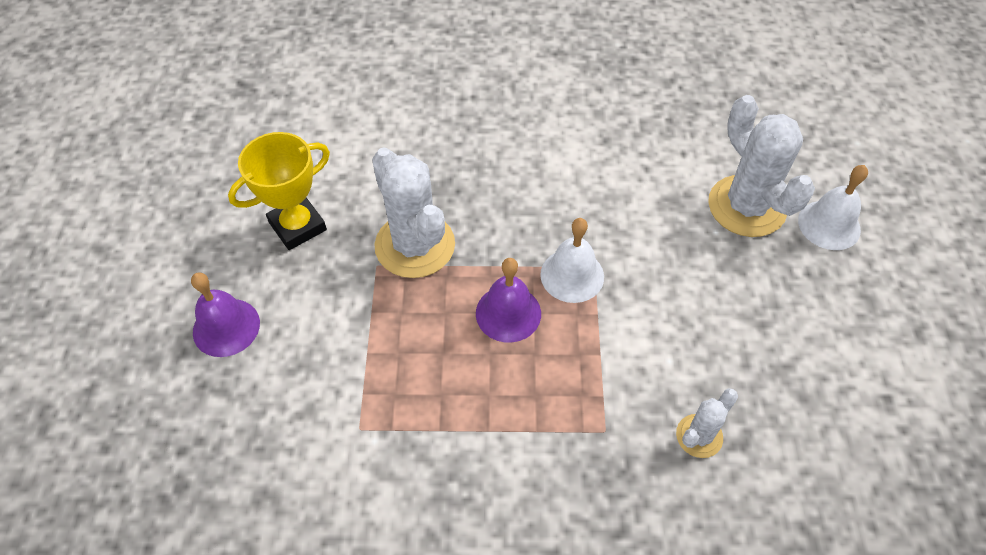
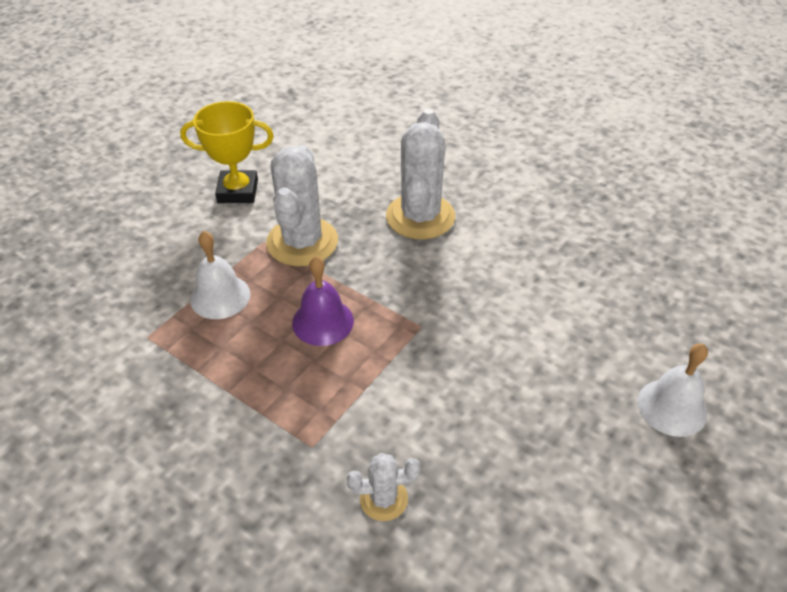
camera: 35 degrees right, 10 degrees down
(226, 327) = (133, 228): purple bell -> none
(572, 275) = (397, 322): white bell -> white bell (220, 296)
(746, 206) = (602, 351): white cactus -> white cactus (420, 216)

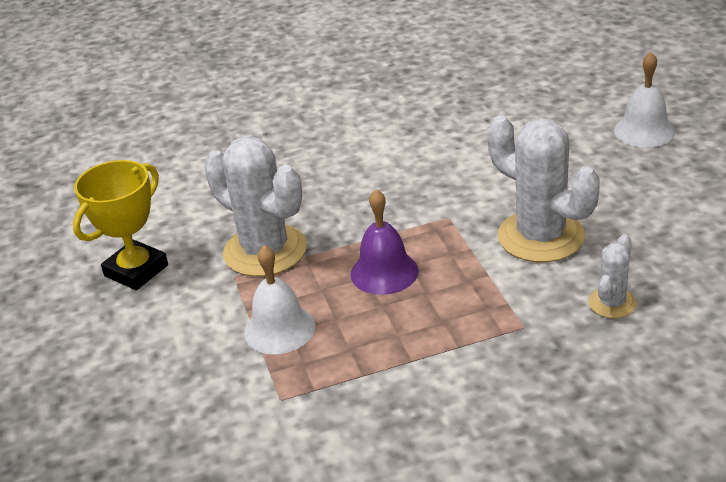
camera: 50 degrees left, 10 degrees down
(420, 216) = (315, 169): white cactus -> white cactus (541, 236)

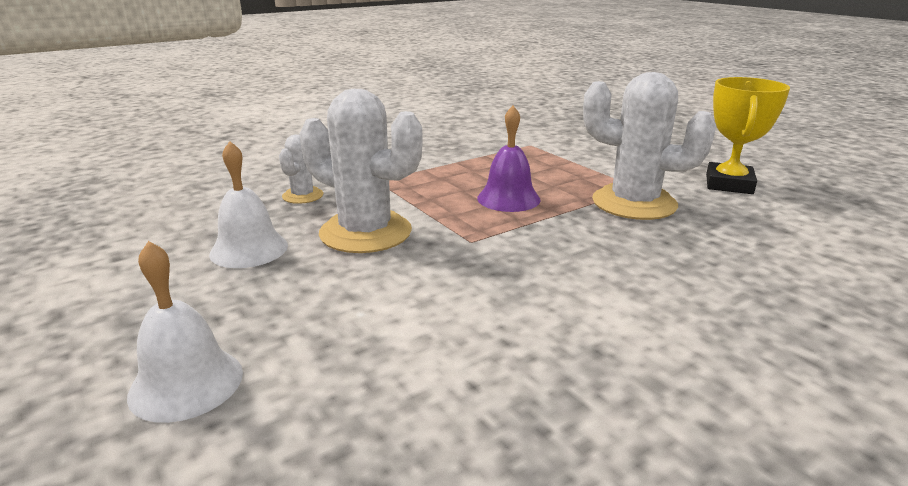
camera: 160 degrees right, 10 degrees down
(279, 329) = (564, 167): white bell -> white bell (249, 249)

